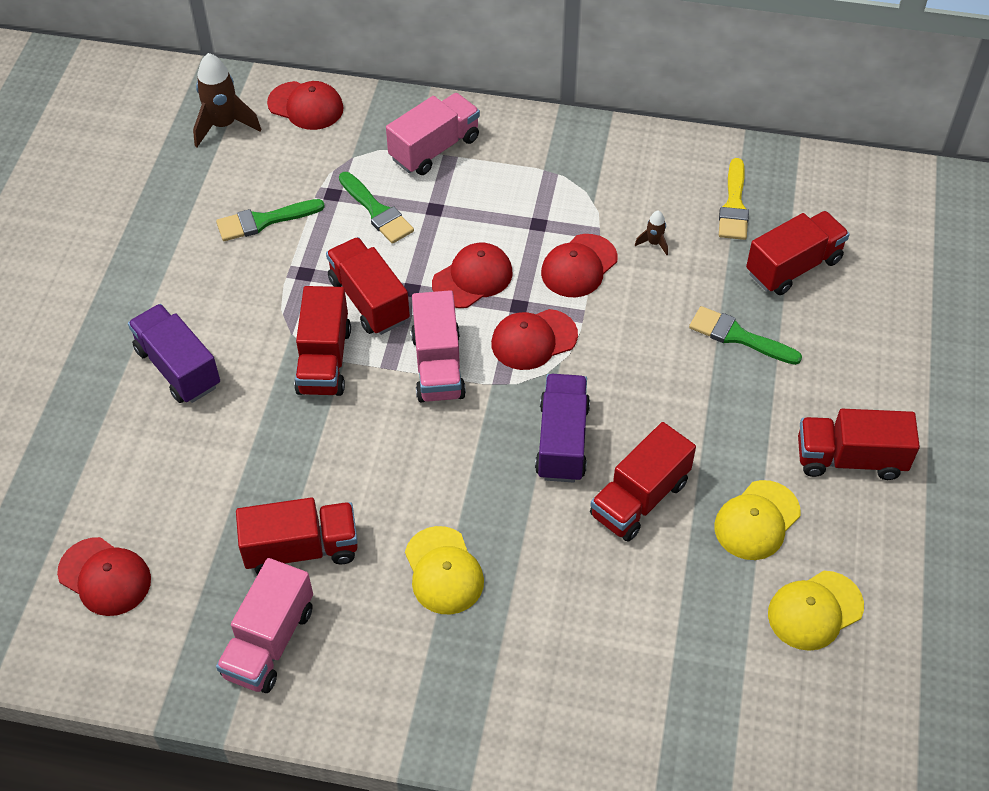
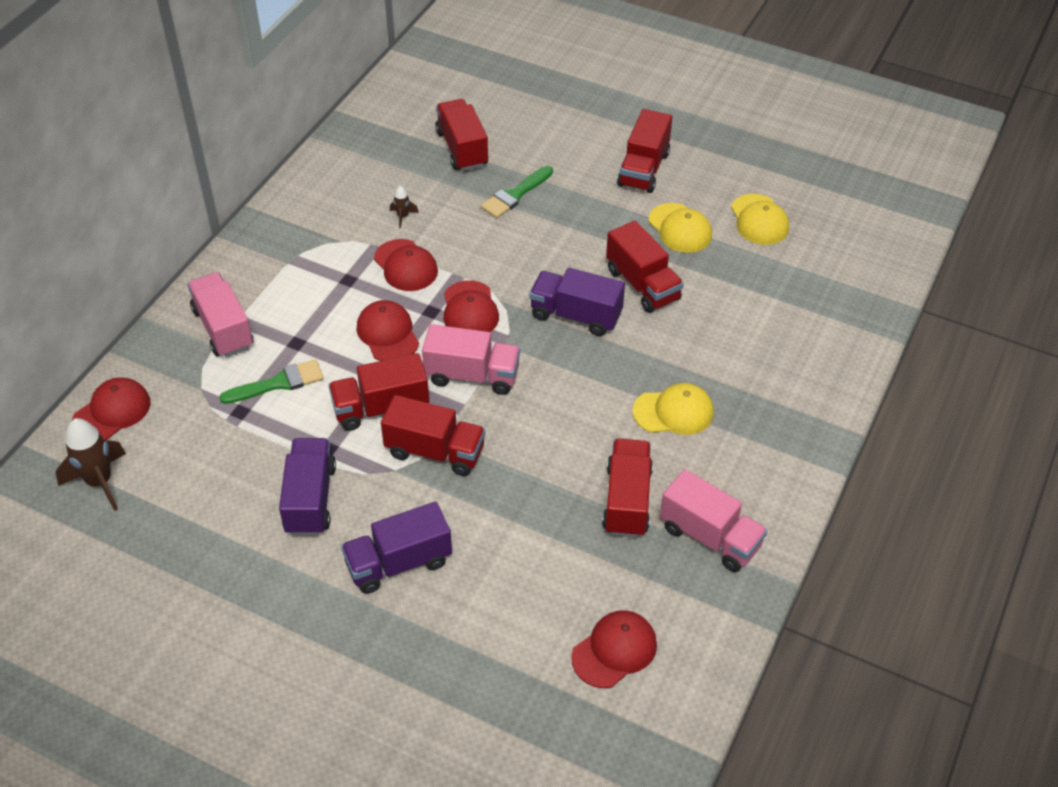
camera: 75 degrees left, 5 degrees down
(239, 278) = (310, 499): none -> purple truck
(264, 221) = (247, 469): green brush -> none
(734, 205) = (386, 163): yellow brush -> none

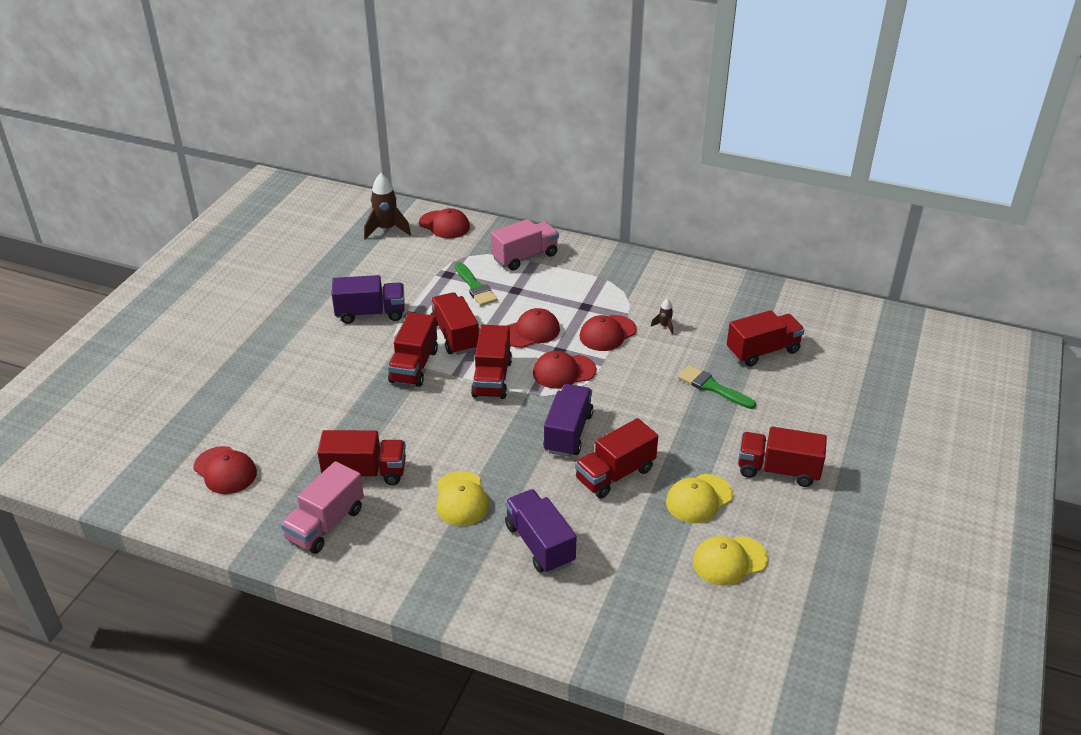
camera: 85 degrees right, 10 degrees down
(398, 563) = (314, 358): purple truck -> purple truck (539, 544)
(472, 375) = (492, 378): pink truck -> red truck

